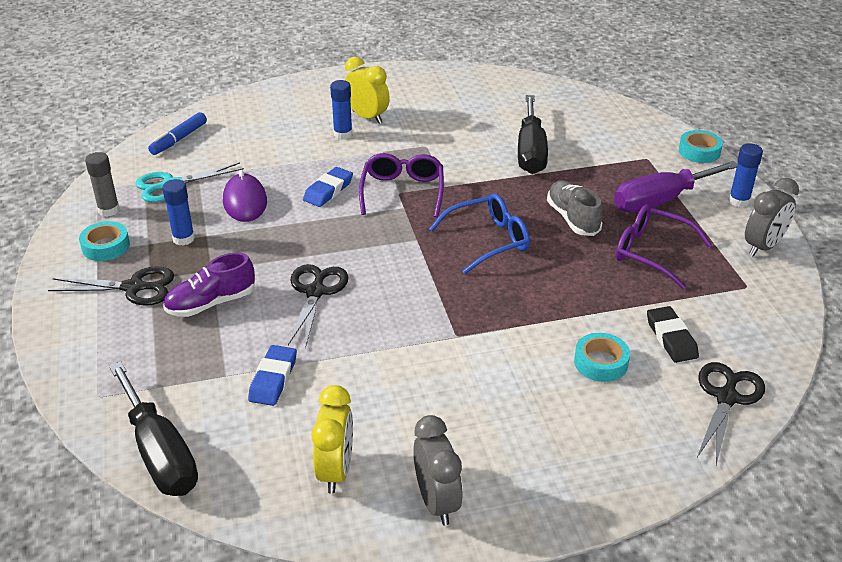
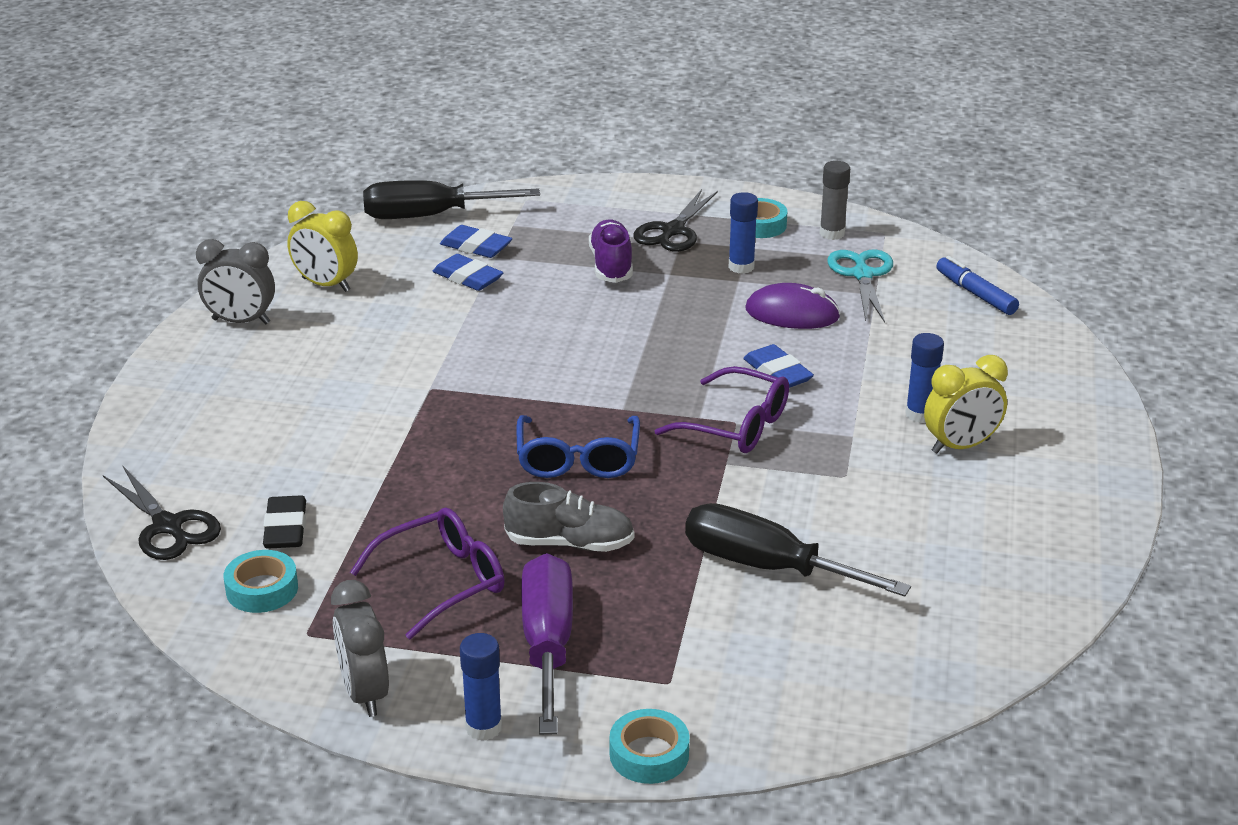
camera: 115 degrees right, 5 degrees down
(212, 395) = (476, 247): none -> blue eraser
(315, 292) = (579, 324): black scissors -> none
(600, 362) = (301, 464): turquoise tape -> turquoise tape (262, 589)
(671, 338) = (285, 528): black eraser -> black eraser turned 75 degrees clockwise

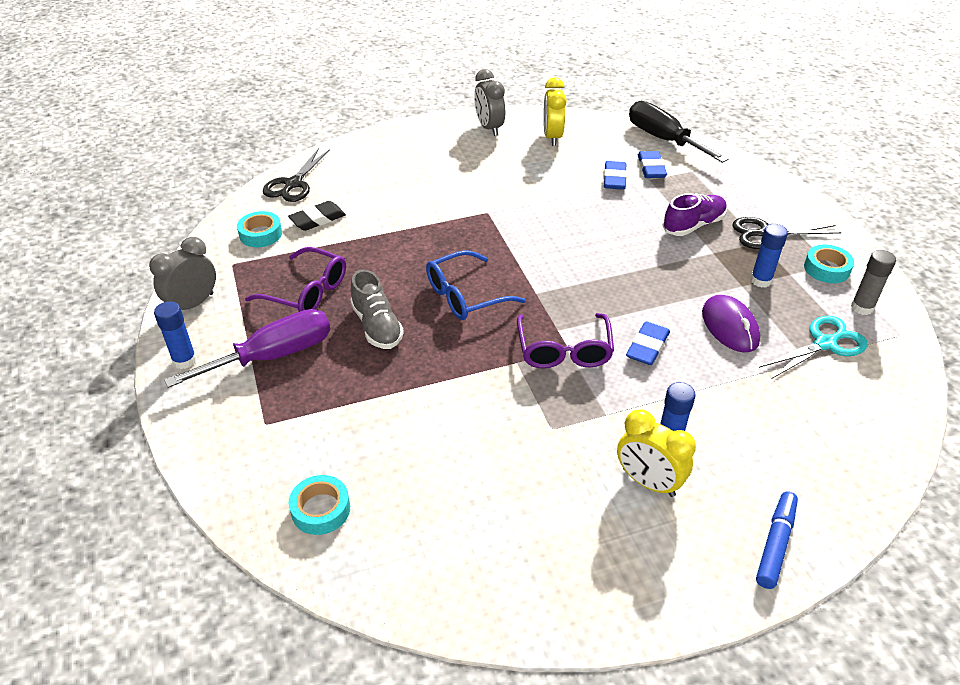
camera: 60 degrees right, 10 degrees up
(649, 754) = (191, 441): turquoise tape -> turquoise tape (321, 509)
(767, 567) = (414, 425): black screwdriver -> none
(975, 294) = (876, 418): blue marker -> blue marker (775, 544)

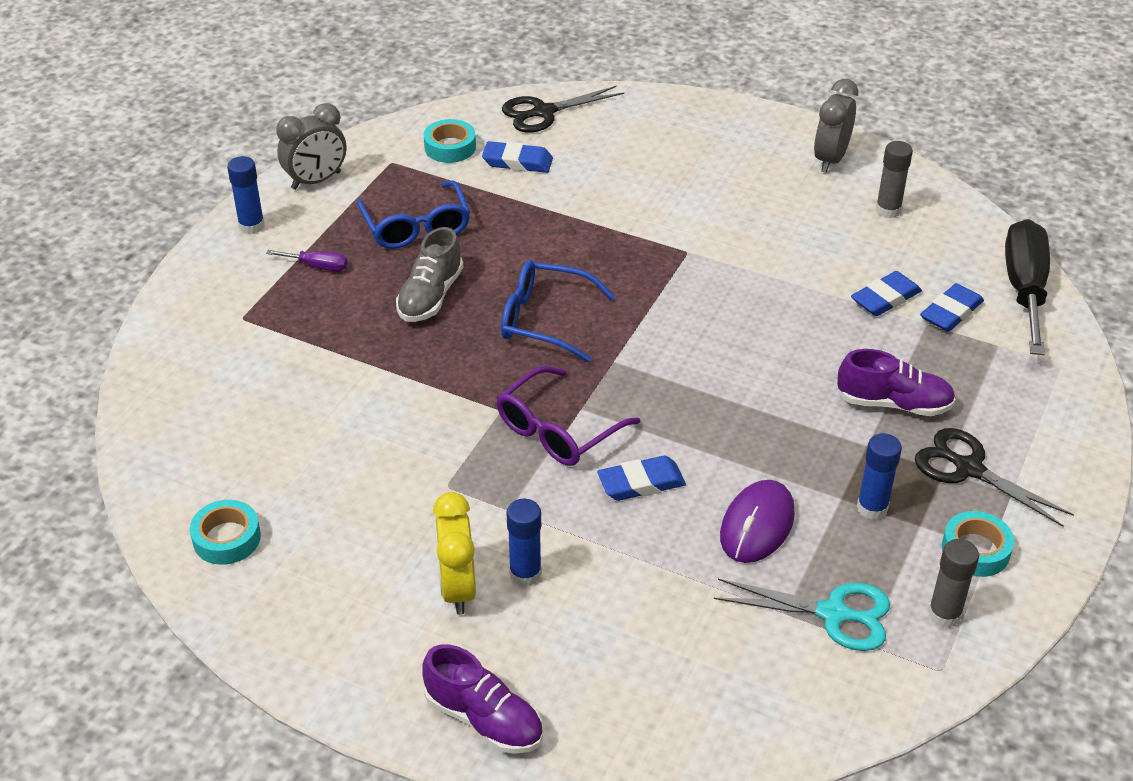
camera: 45 degrees right, 0 degrees up
(193, 304) = (316, 180): grey clock -> grey clock turned 150 degrees clockwise
(273, 356) = (317, 266): purple screwdriver -> purple screwdriver, size x0.44
(306, 291) = (416, 226): purple glasses -> blue glasses
(317, 219) = (517, 162): black eraser -> blue eraser
(321, 509) = (194, 412): turquoise tape -> turquoise tape (227, 538)
(552, 137) = (888, 210): yellow clock -> grey glue stick
(775, 544) = (484, 719): blue marker -> purple shoe

